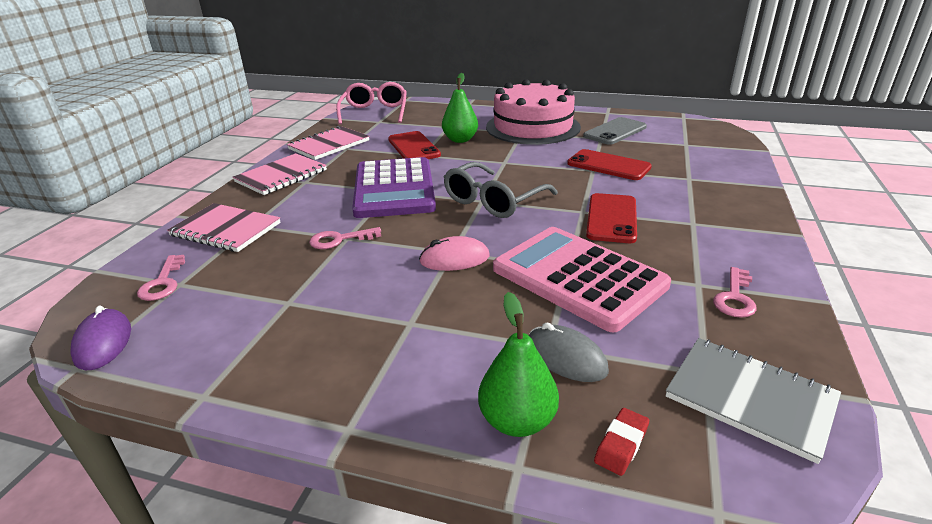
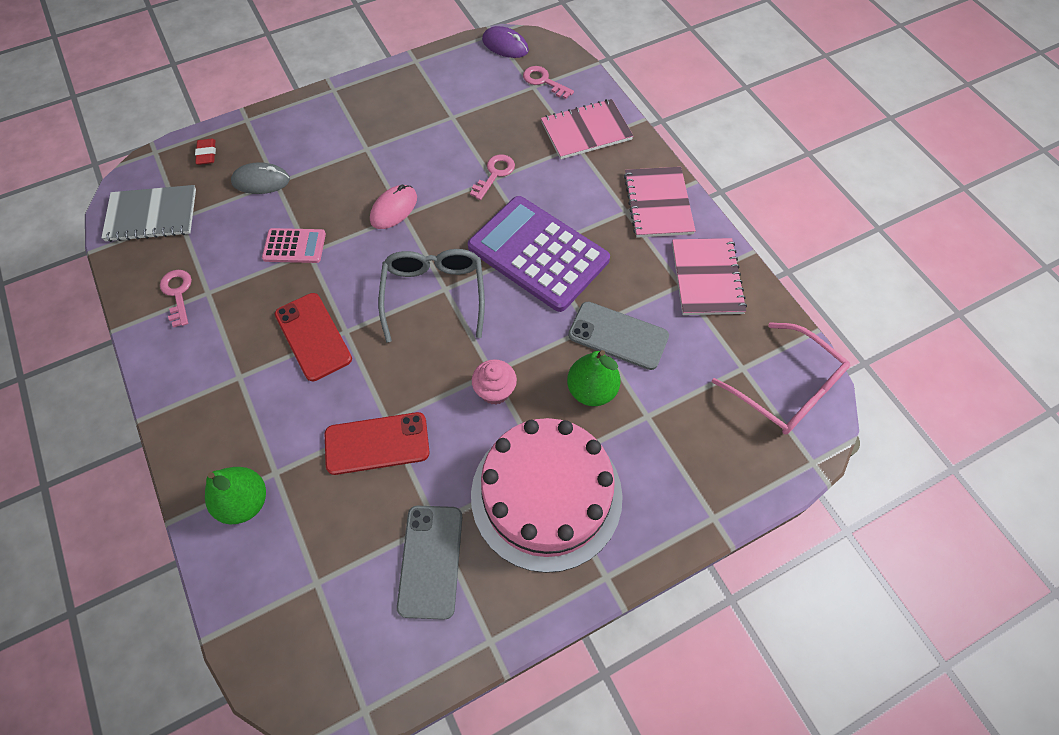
camera: 135 degrees right, 30 degrees up
(414, 147) = (618, 336): red phone -> grey phone
(512, 156) = (495, 391): none -> pink cupcake
(517, 421) = (261, 136): green pear -> green pear (245, 502)
(578, 277) = (294, 246): pink calculator -> pink calculator, size x0.47

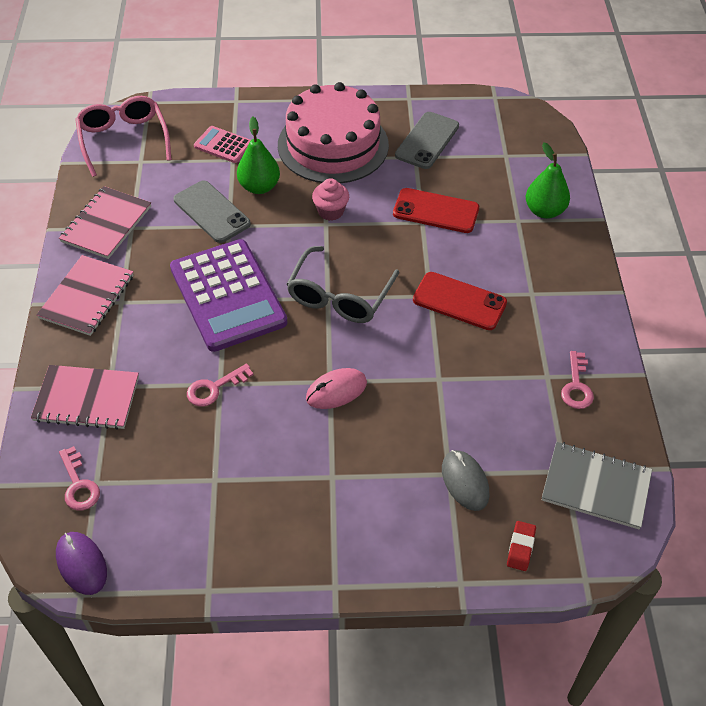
camera: 155 degrees left, 10 degrees down
(261, 181) = (465, 481): grey mouse -> grey mouse turned 45 degrees clockwise
(294, 246) = (450, 390): pink calculator -> pink calculator (223, 145)
(313, 336) = (459, 301): red phone -> red phone turned 60 degrees counterclockwise

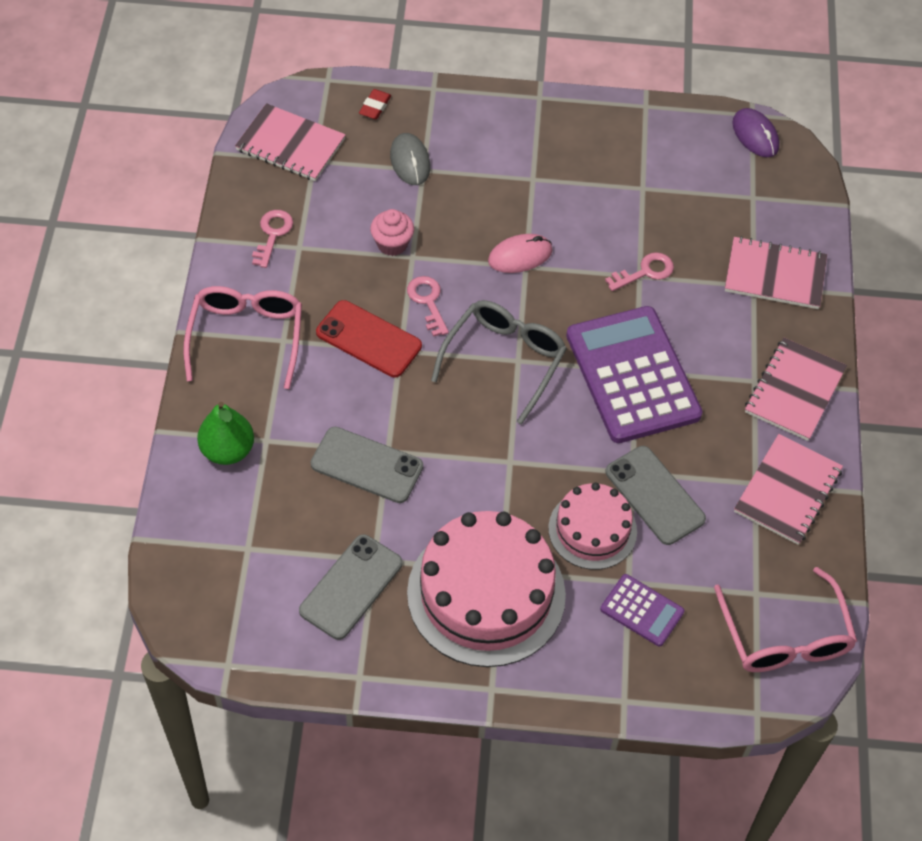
camera: 175 degrees left, 5 degrees up
(78, 485) = (769, 197): pink key -> pink key (427, 302)
(223, 145) = (642, 610): pink calculator -> purple calculator
(259, 187) = (592, 530): green pear -> pink cake
(330, 211) = (501, 479): pink cupcake -> pink cupcake (392, 244)
(436, 211) = (367, 465): red phone -> grey phone
(563, 293) = (246, 336): none -> pink glasses
(596, 486) = (290, 145): grey notebook -> pink notebook

